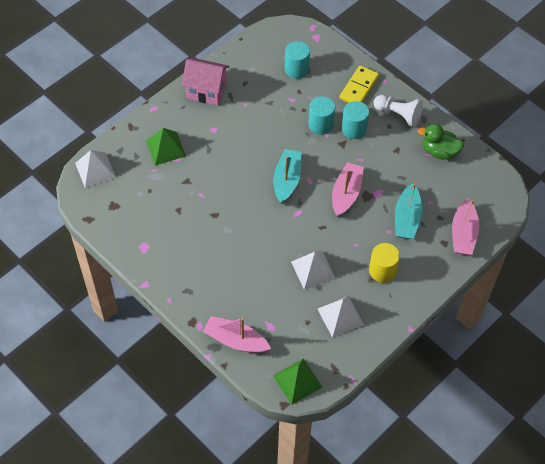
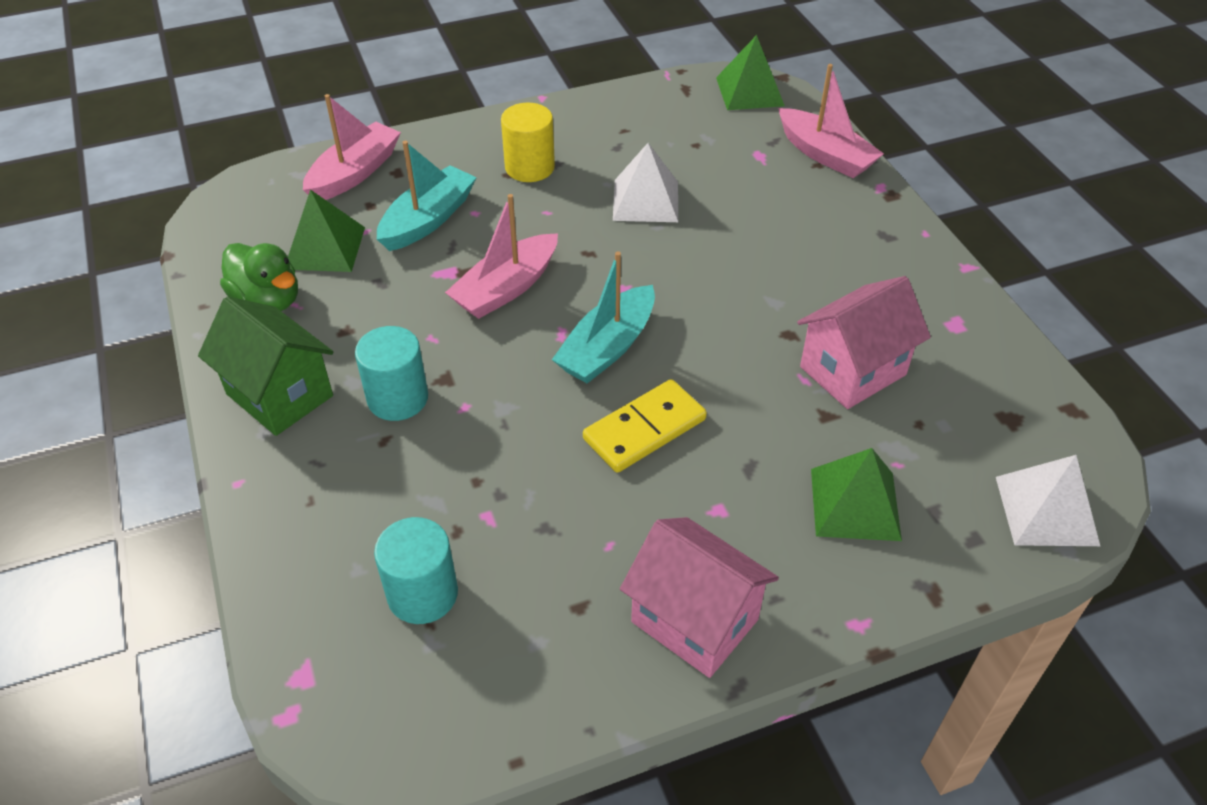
camera: 155 degrees left, 10 degrees down
(182, 205) = (853, 371): none -> pink house
(320, 124) = (461, 433): turquoise cylinder -> none
(340, 316) = (639, 136): white pyramid -> none
(359, 87) = (310, 487): yellow domino -> yellow domino (644, 429)
(398, 115) = (279, 395): white pawn -> green house
(439, 186) = (325, 248): none -> green pyramid

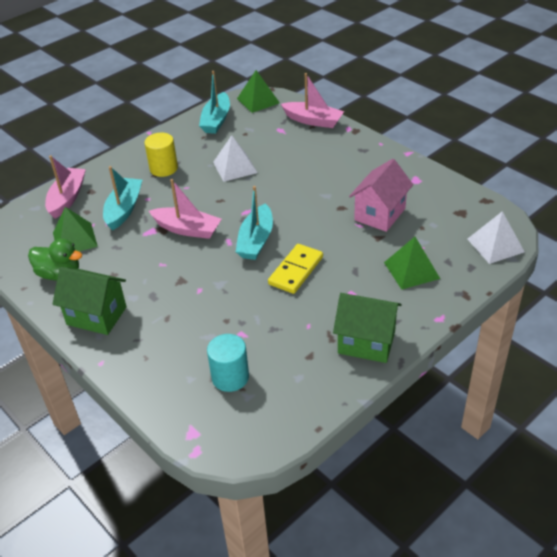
camera: 20 degrees left, 5 degrees down
(397, 398) = (162, 297): turquoise cylinder -> none
(506, 288) = (187, 229): pink boat -> pink boat turned 90 degrees counterclockwise
(661, 107) = (216, 120): none -> turquoise boat
(694, 621) = (366, 342): pink house -> green house

